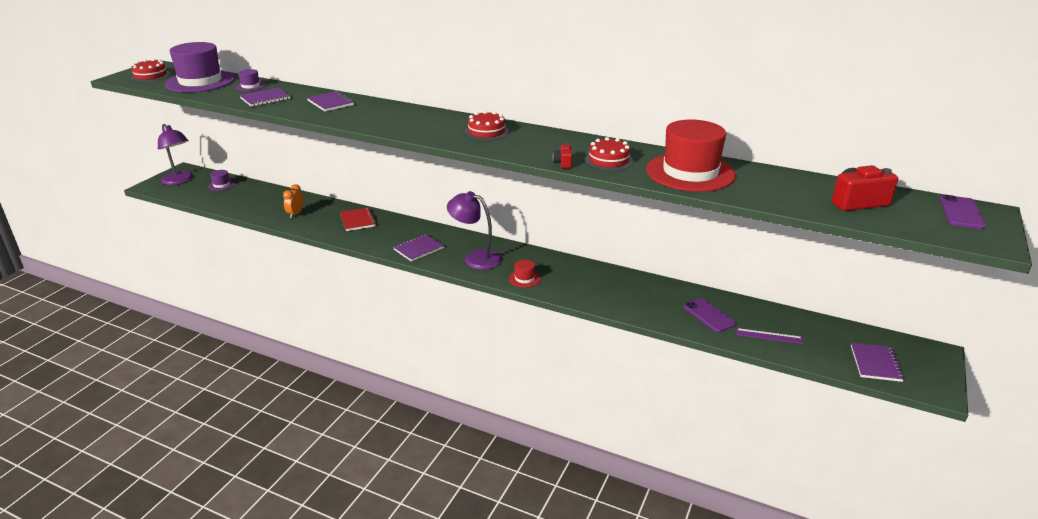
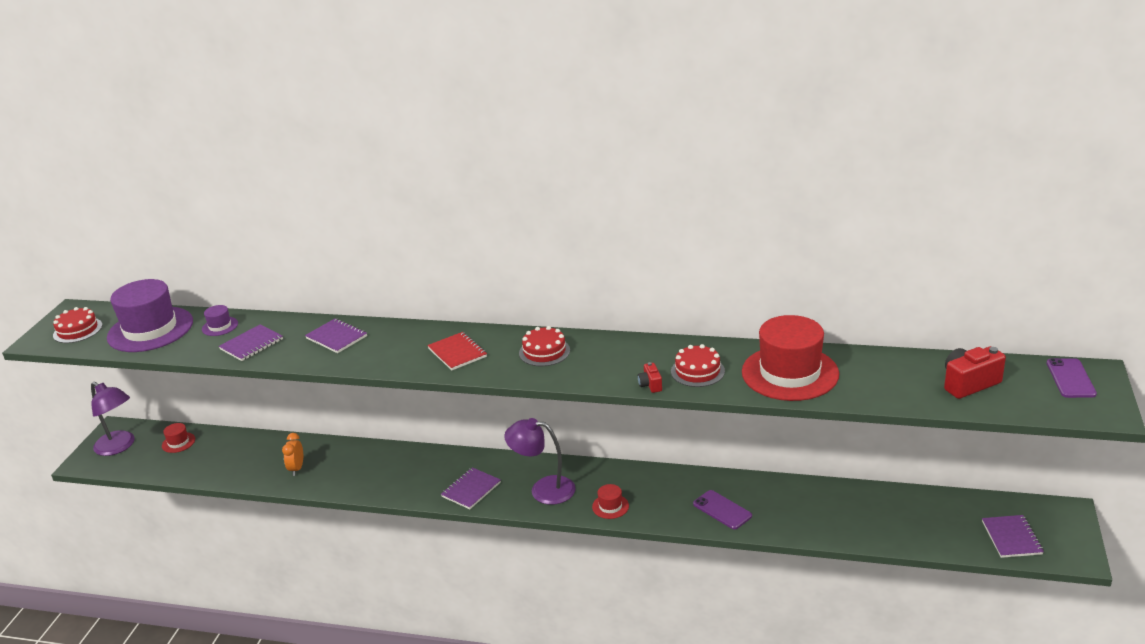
camera: 10 degrees left, 0 degrees up
(221, 185) = (178, 442): purple hat -> red hat
(357, 220) = (379, 463): red notebook -> red notebook (457, 353)
(709, 315) = (827, 513): purple phone -> purple phone (722, 510)
(769, 336) = (897, 526): purple ruler -> none

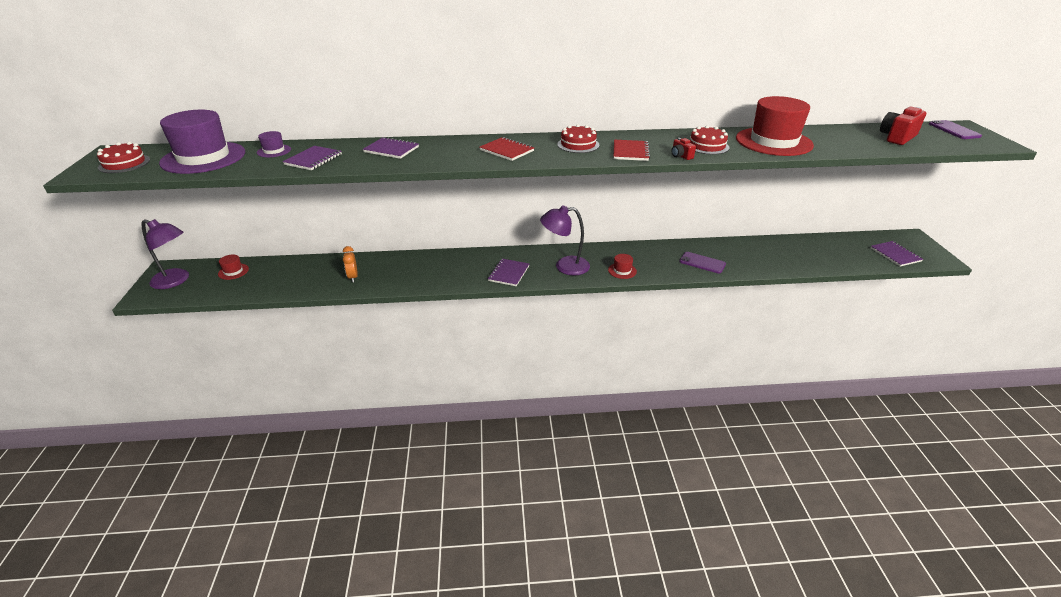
camera: 20 degrees left, 5 degrees up
(596, 371) = (630, 152): none -> red notebook

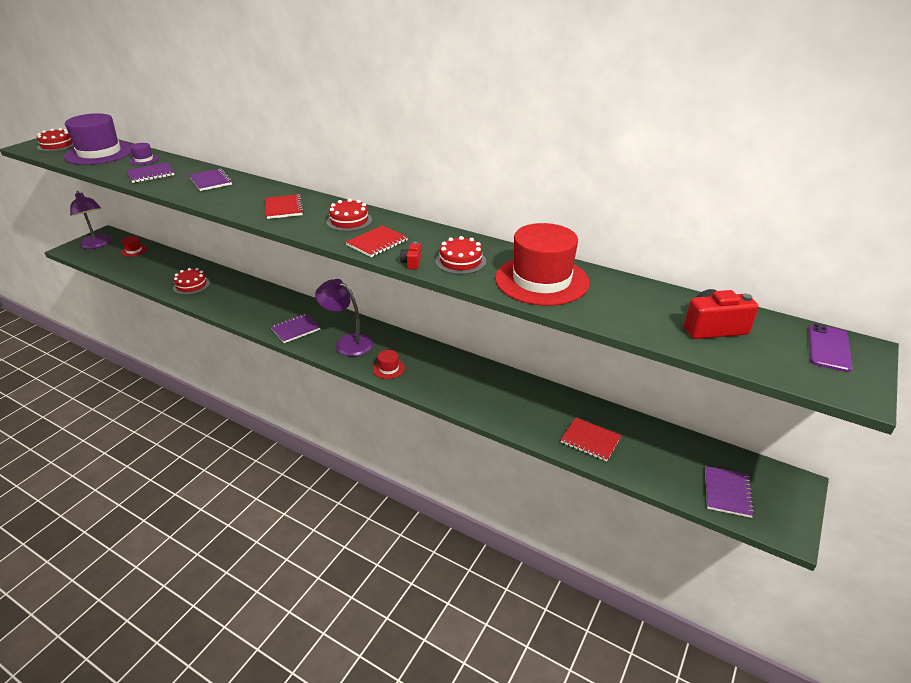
camera: 35 degrees right, 0 degrees up
(353, 277) = (191, 285): orange clock -> red cake
(702, 263) = (475, 395): purple phone -> none
(800, 259) = (590, 440): none -> red notebook

